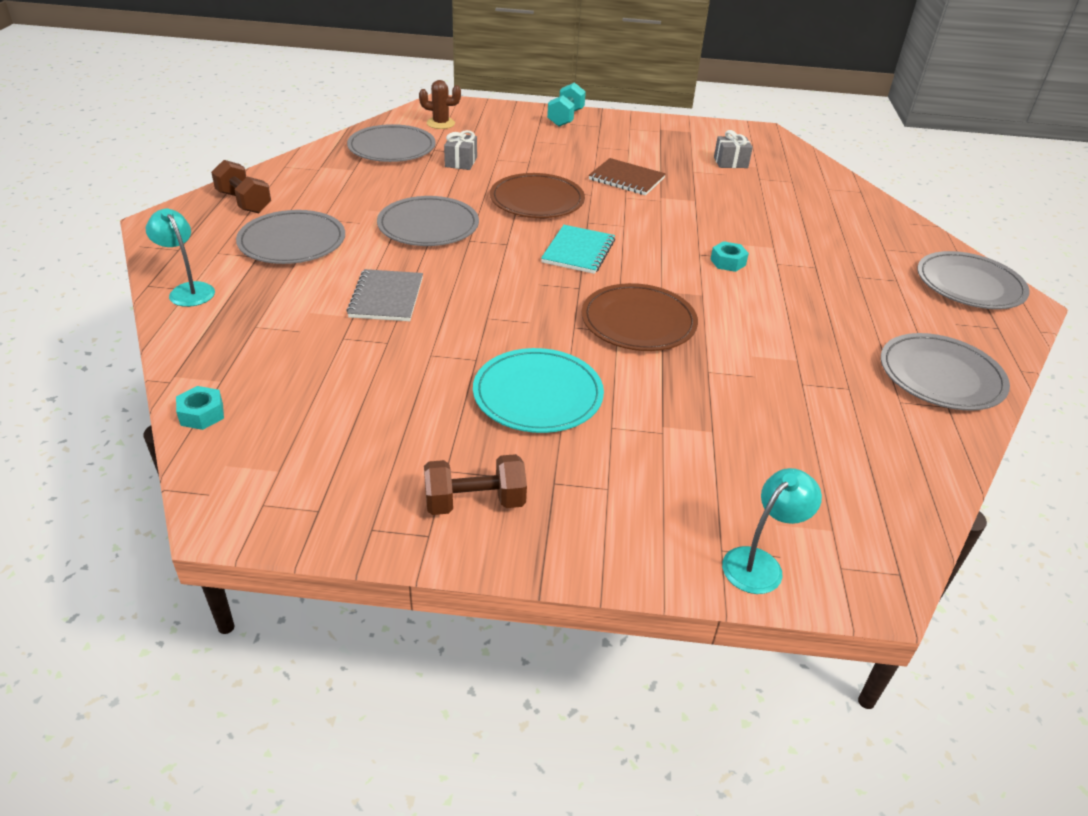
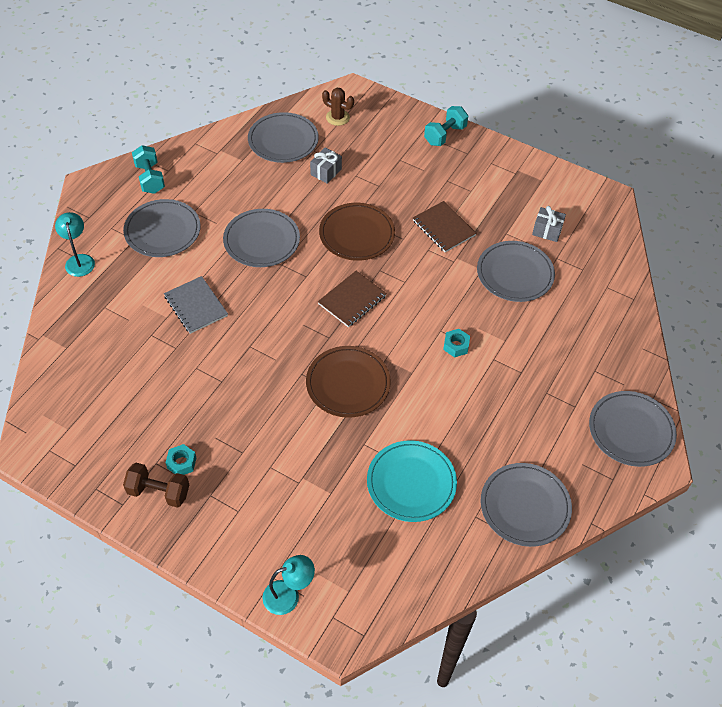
camera: 25 degrees right, 15 degrees up
(202, 414) = (45, 371): turquoise nut -> turquoise nut (181, 463)
(244, 202) = (150, 178): brown dumbbell -> turquoise dumbbell
(386, 297) = (196, 306): grey notebook -> grey notebook turned 60 degrees counterclockwise
(538, 395) = (242, 424): turquoise plate -> turquoise plate (411, 483)
(578, 251) = (352, 300): turquoise notebook -> brown notebook
(731, 197) = (515, 274): none -> grey plate

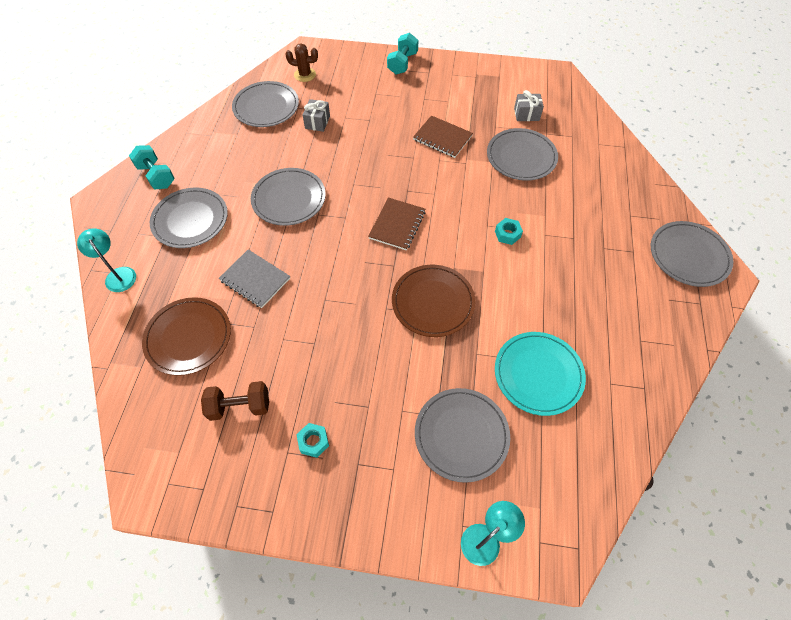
camera: 20 degrees left, 5 degrees up
(158, 492) = (304, 482): brown dumbbell -> brown dumbbell (240, 406)
(357, 234) = (371, 166): brown plate -> brown plate (188, 337)
(525, 506) = (645, 356): grey plate -> grey plate (461, 435)

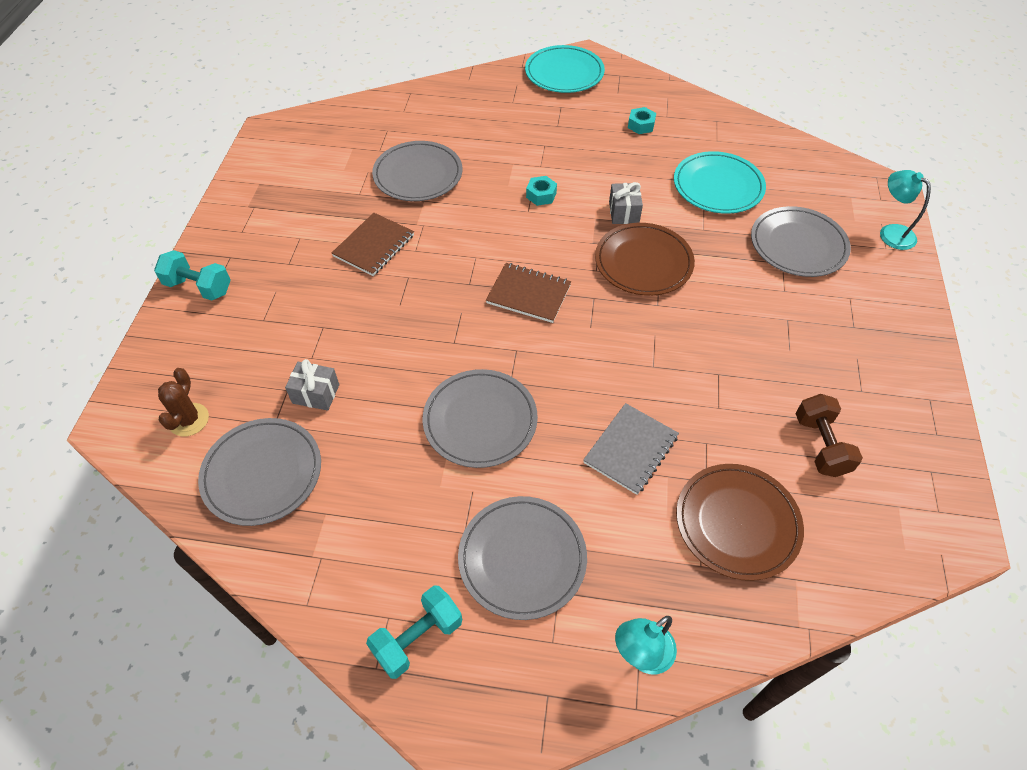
camera: 90 degrees left, 5 degrees down
(313, 442) = (842, 367): turquoise nut -> turquoise nut (641, 125)
(526, 114) = (342, 164): grey gift -> grey gift (624, 212)
(688, 256) = (564, 73): grey plate -> turquoise plate

